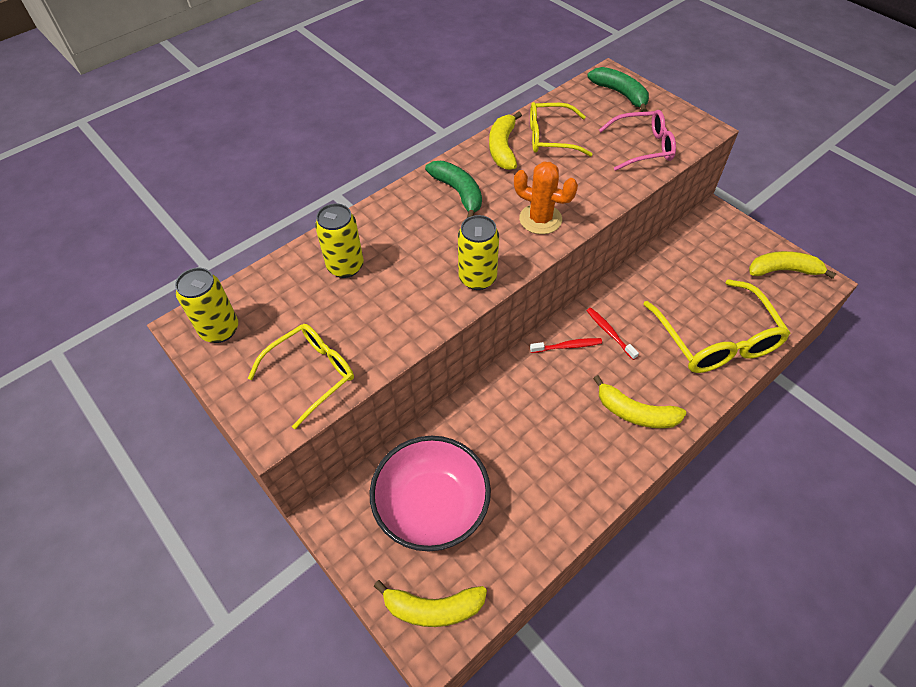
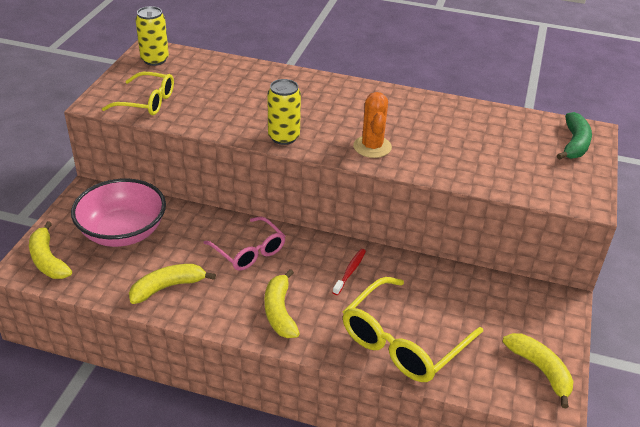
camera: 55 degrees right, 15 degrees down
(345, 266) = (244, 83): yellow can -> none
(458, 193) = (360, 103): green banana -> none
(503, 148) = (431, 106): yellow banana -> yellow banana (168, 287)
(550, 137) = (471, 124): yellow glasses -> none
(567, 346) = (314, 251): red toothbrush -> none
(643, 147) = (518, 174): pink glasses -> pink glasses (249, 251)

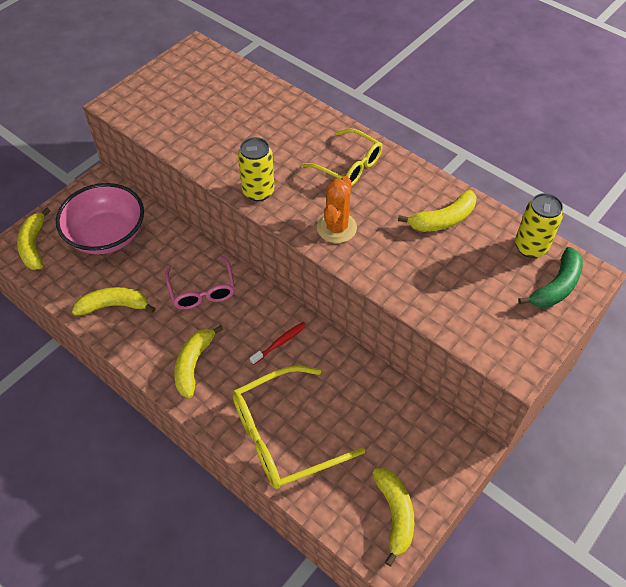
camera: 25 degrees right, 15 degrees up
(147, 102) = (158, 114): yellow glasses -> yellow glasses (349, 165)
(155, 60) = (193, 63): yellow can -> yellow can (530, 247)
(455, 121) = (443, 220): none -> yellow banana

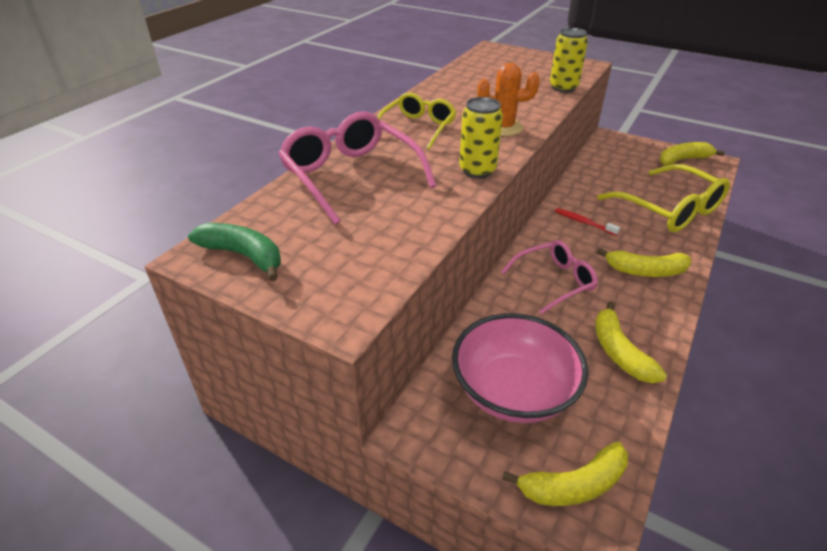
camera: 100 degrees left, 15 degrees down
(271, 116) = (350, 176): none -> pink glasses
(443, 220) = (467, 88): yellow banana -> none
(530, 247) = (478, 62): yellow can -> yellow can (563, 87)
(556, 286) = (509, 55): green banana -> green banana (244, 256)

